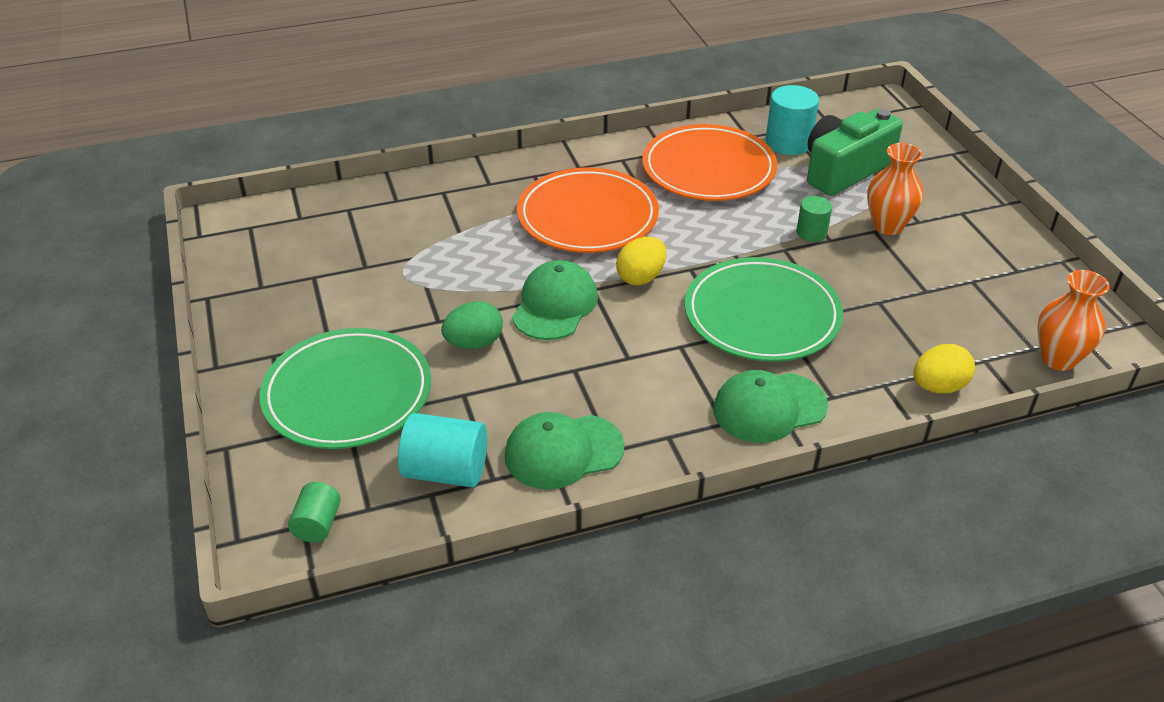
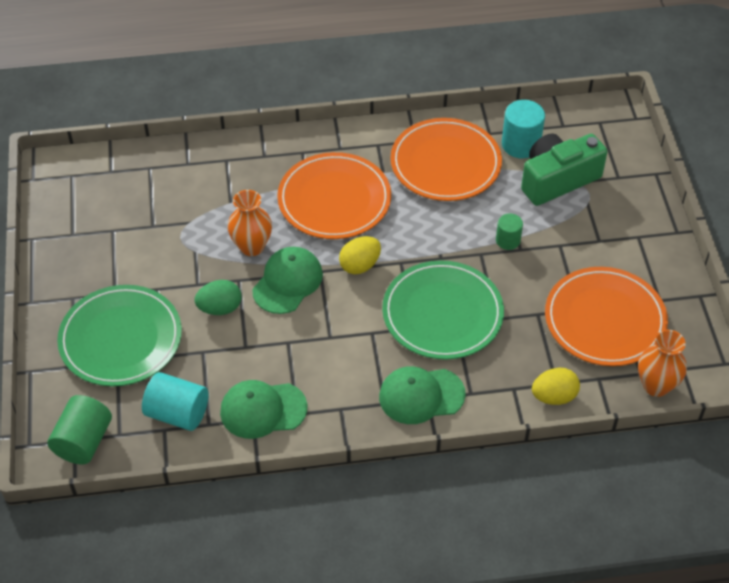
camera: 10 degrees right, 10 degrees up
(317, 524) = (84, 441): green cylinder -> green cylinder, size x1.67
(887, 226) = (572, 242): orange vase -> orange vase (252, 246)
(962, 298) = (605, 320): none -> orange plate

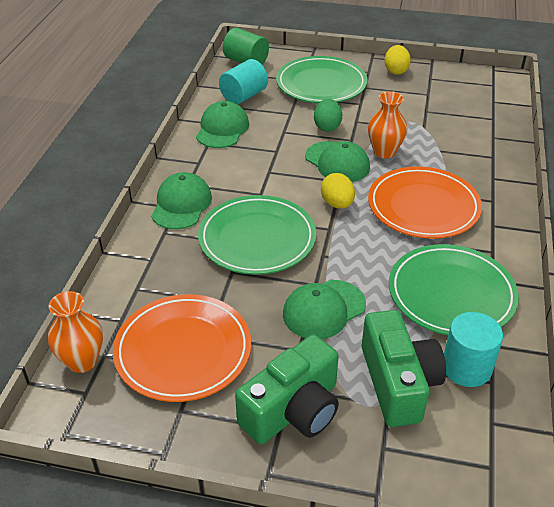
camera: 110 degrees right, 10 degrees down
(445, 163) = (451, 294): orange plate -> green plate
(508, 240) = (323, 309): green cylinder -> green cap
(554, 396) = (124, 282): yellow egg -> yellow egg (396, 71)
(618, 233) = (293, 410): none -> green camera

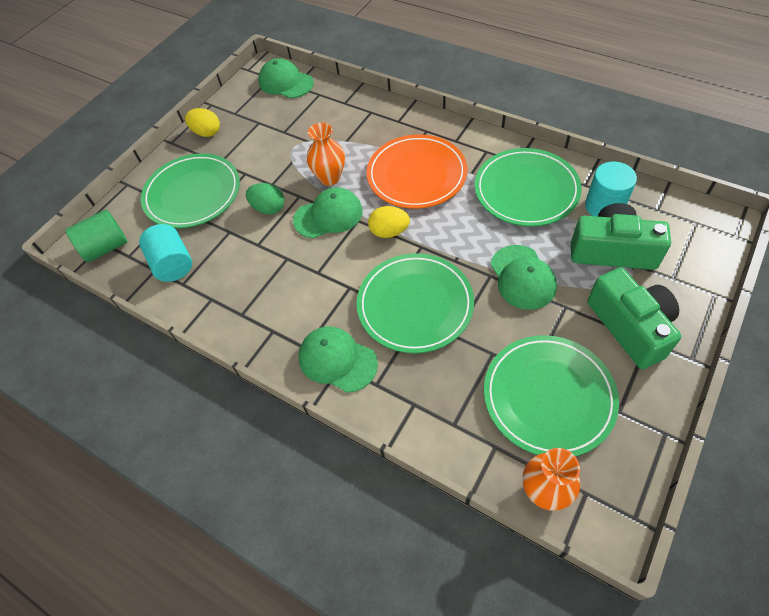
camera: 65 degrees left, 15 degrees up
(183, 351) = (548, 396): orange plate -> green plate
(222, 129) = (223, 297): green cap -> green cap (285, 82)

